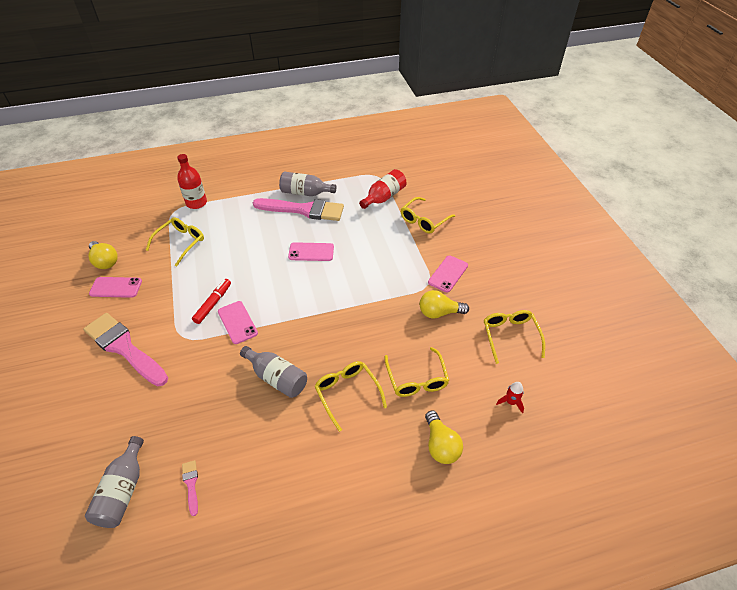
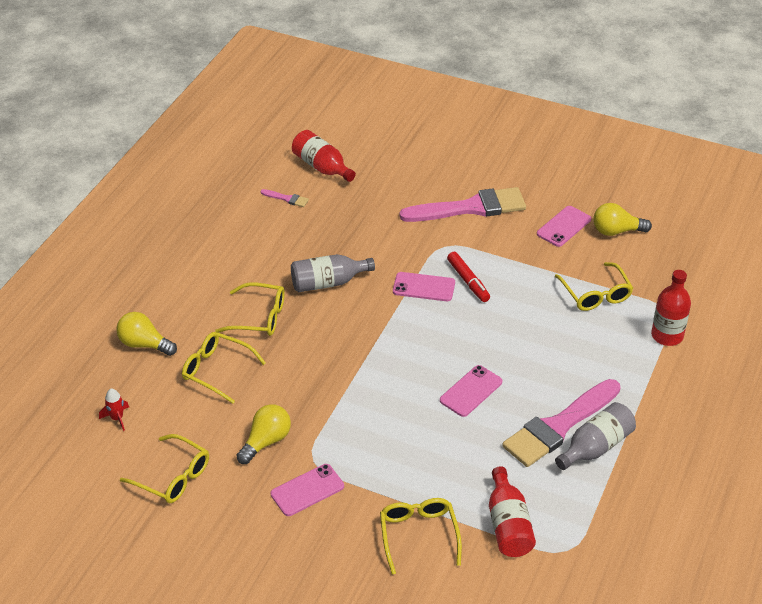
camera: 130 degrees right, 5 degrees down
(123, 491) = (322, 167): grey bottle -> red bottle
(448, 274) = (307, 490): pink phone -> pink phone turned 75 degrees clockwise

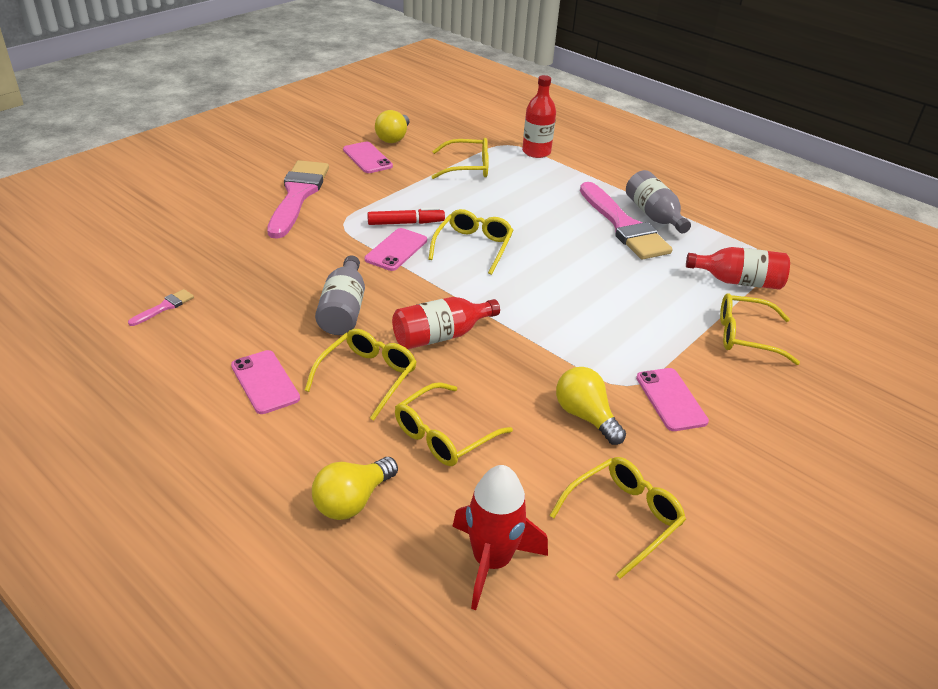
camera: 75 degrees left, 5 degrees down
(117, 418) = (491, 561): red rocket -> red rocket, size x2.02
(322, 167) = (133, 268): red bottle -> red bottle (440, 336)
(456, 331) = (473, 247): none -> yellow glasses
(471, 391) = (561, 259): pink phone -> pink phone (265, 382)

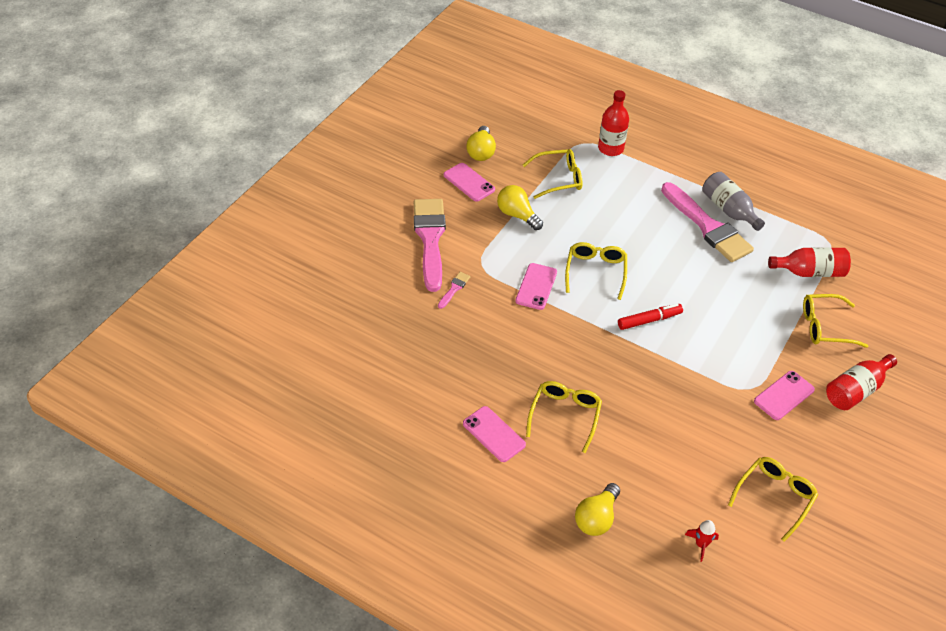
camera: 10 degrees left, 10 degrees up
(164, 307) = (384, 379): pink brush -> pink brush (454, 289)
(343, 310) = (521, 356): grey bottle -> none
(406, 223) = (532, 255): red marker -> red marker (649, 320)
(440, 336) = (603, 368): red bottle -> red bottle (856, 390)
(444, 434) = (637, 455): yellow glasses -> none
(491, 561) = (701, 544): red rocket -> red rocket, size x0.50
(585, 416) = (729, 421): yellow light bulb -> yellow light bulb (517, 215)
(671, 399) = (784, 395): pink phone -> pink phone turned 75 degrees clockwise

